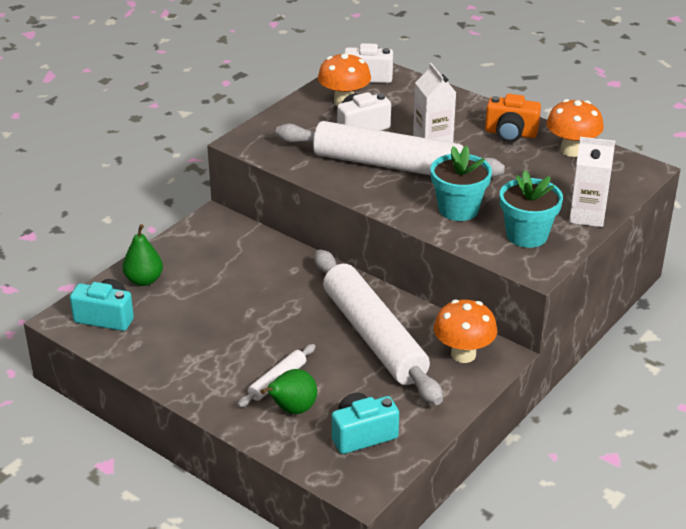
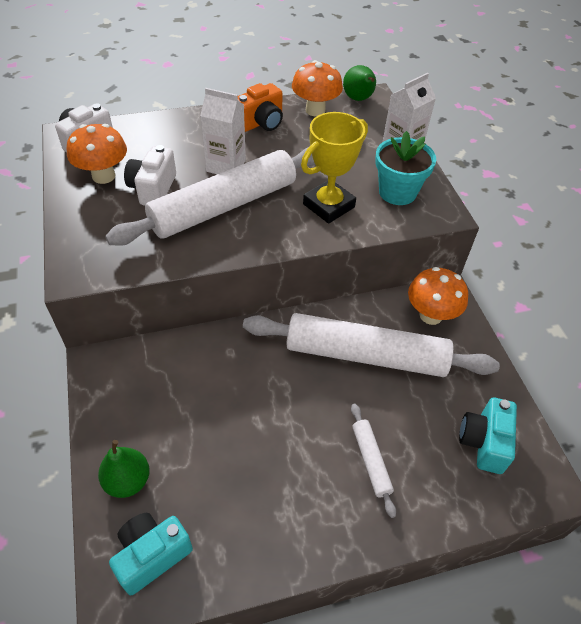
camera: 55 degrees left, 15 degrees up
(292, 409) = (417, 474): green pear -> green pear (358, 99)
(458, 209) = (328, 206): turquoise flower pot -> yellow trophy

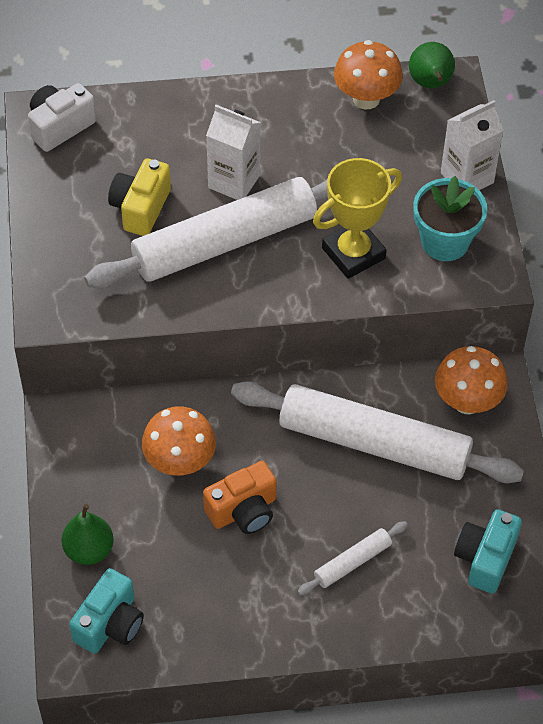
camera: 10 degrees right, 5 degrees up
(103, 176) = (81, 183): orange mushroom -> orange mushroom (180, 462)
(152, 555) = (110, 624): turquoise camera -> turquoise camera turned 150 degrees clockwise
(153, 189) = (141, 208): white camera -> yellow camera
(261, 123) = (289, 114): orange camera -> orange camera (243, 510)
(371, 461) = (352, 562): white rolling pin -> white rolling pin turned 60 degrees clockwise

